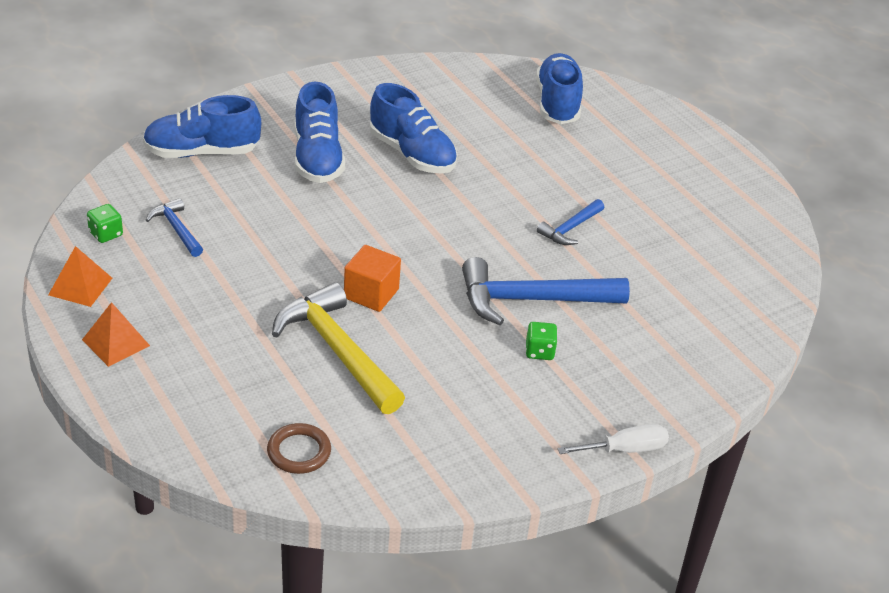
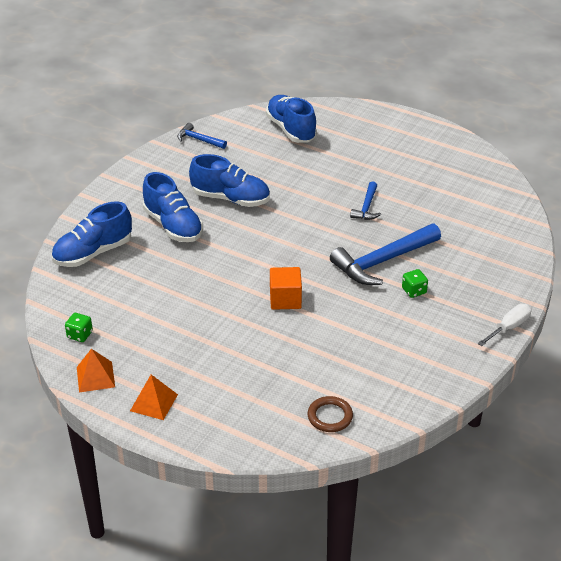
camera: 25 degrees left, 0 degrees up
(176, 229) = (124, 311): blue hammer -> blue hammer (199, 140)
(337, 351) = (297, 344): yellow hammer -> none

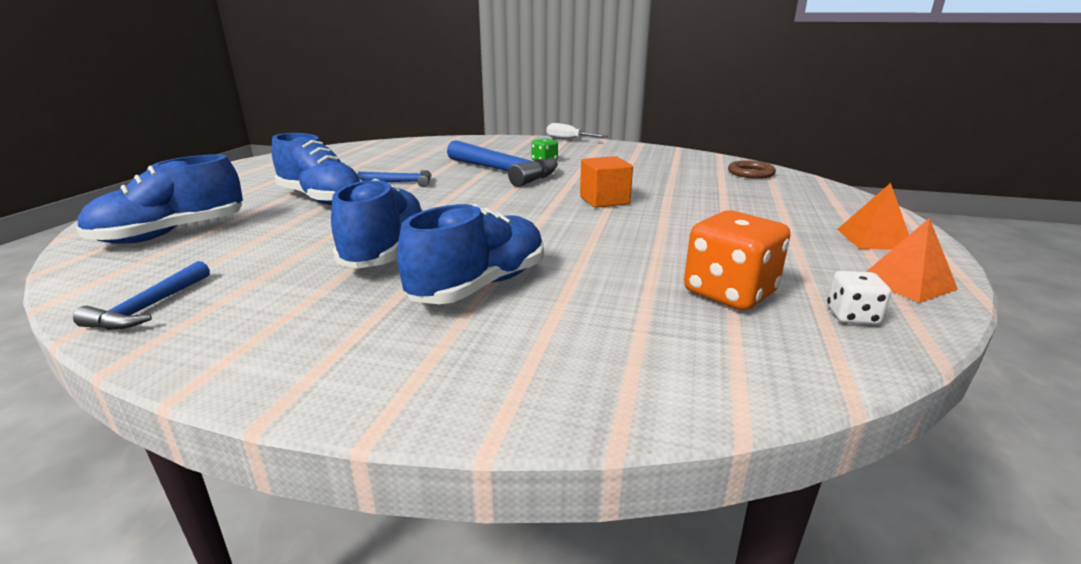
camera: 105 degrees left, 15 degrees down
(80, 335) = (852, 316): green dice -> white dice
(93, 253) = (615, 356): blue shoe -> blue shoe (321, 199)
(122, 304) = (729, 293): none -> orange dice

